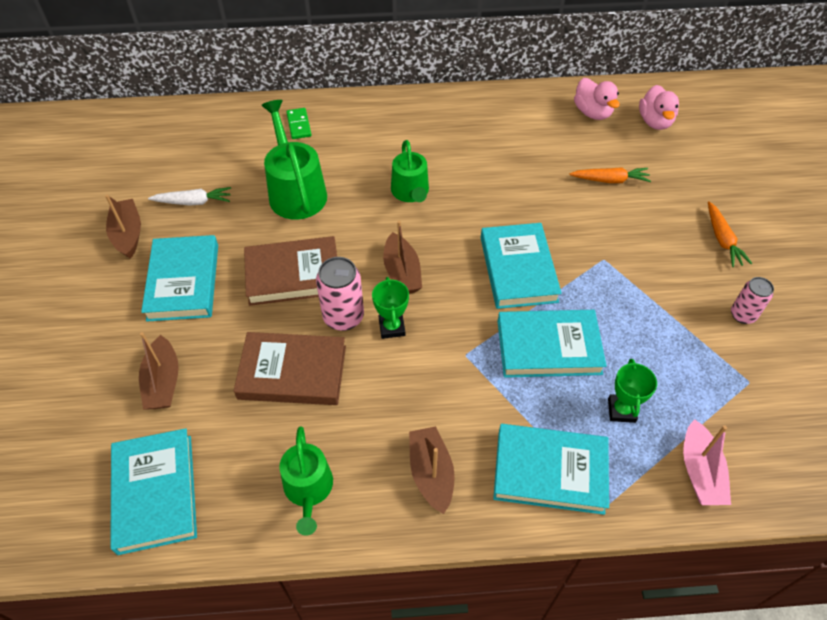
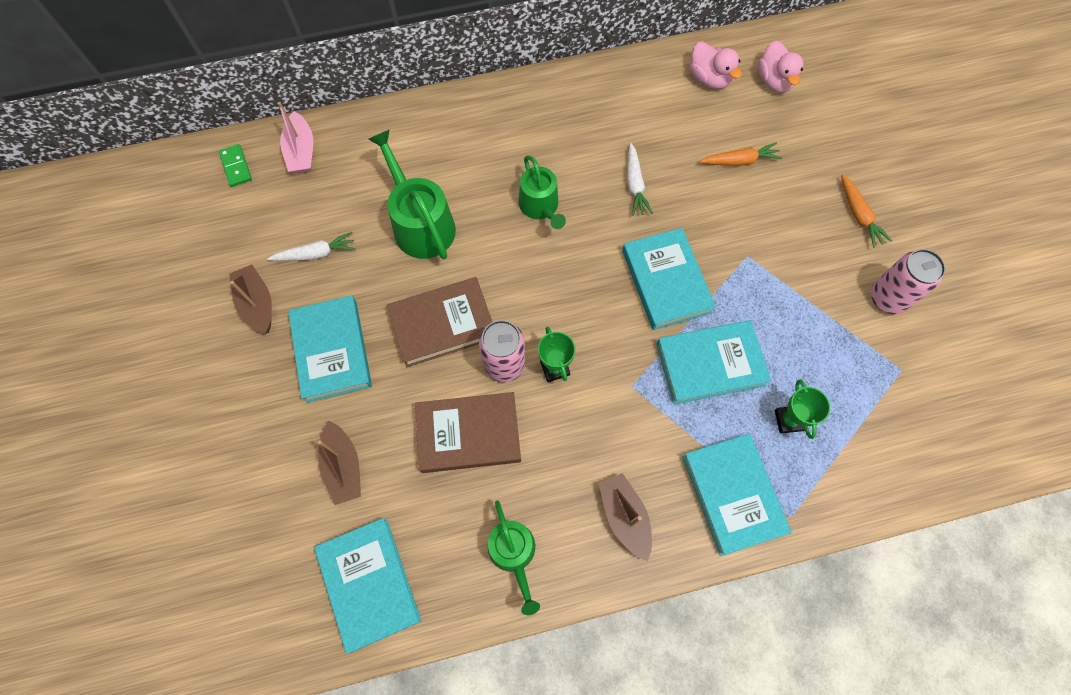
camera: 10 degrees left, 15 degrees up
(299, 125) = (403, 139): green domino -> green domino (236, 167)
(402, 272) = (551, 304): brown boat -> none
(504, 186) = (635, 185): none -> white carrot
(550, 471) = (733, 494): turquoise book -> turquoise book turned 75 degrees clockwise
(700, 472) = (867, 471): pink boat -> pink boat (301, 151)
(742, 315) = (887, 298): pink can -> pink can, size x1.54

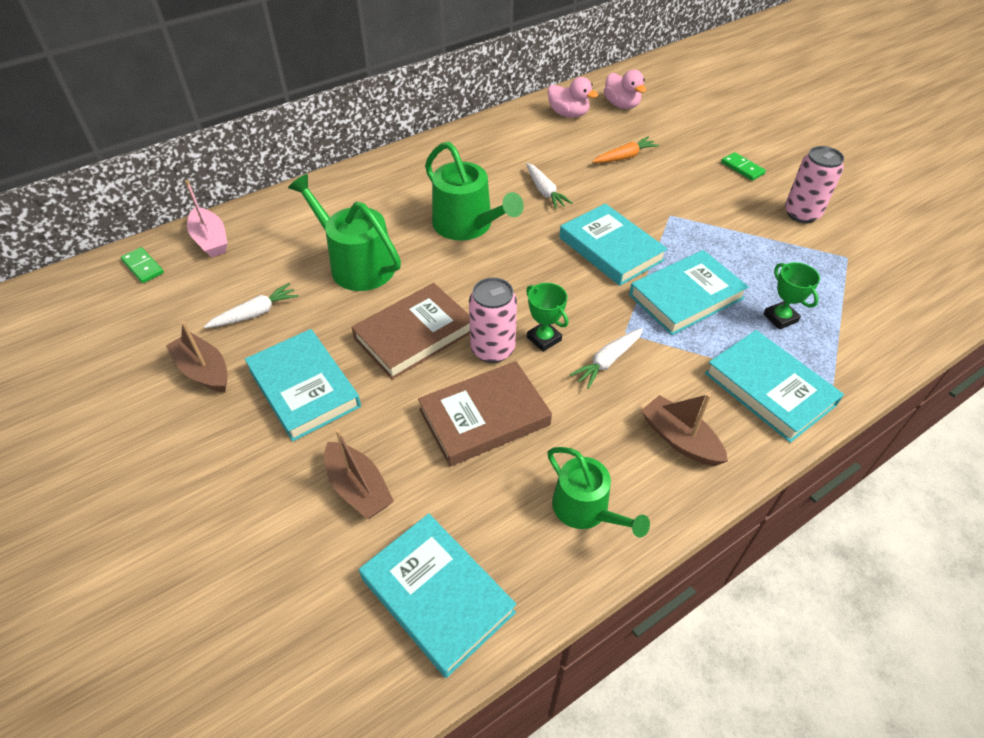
camera: 20 degrees left, 20 degrees down
(540, 206) = (467, 225): green watering can -> green watering can, size x1.51
(600, 413) = (607, 361): none -> white carrot
(859, 215) = (742, 168): orange carrot -> green domino

